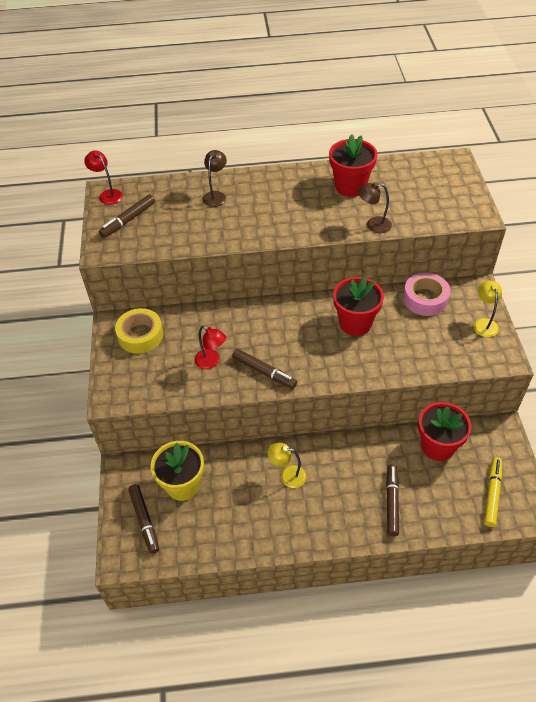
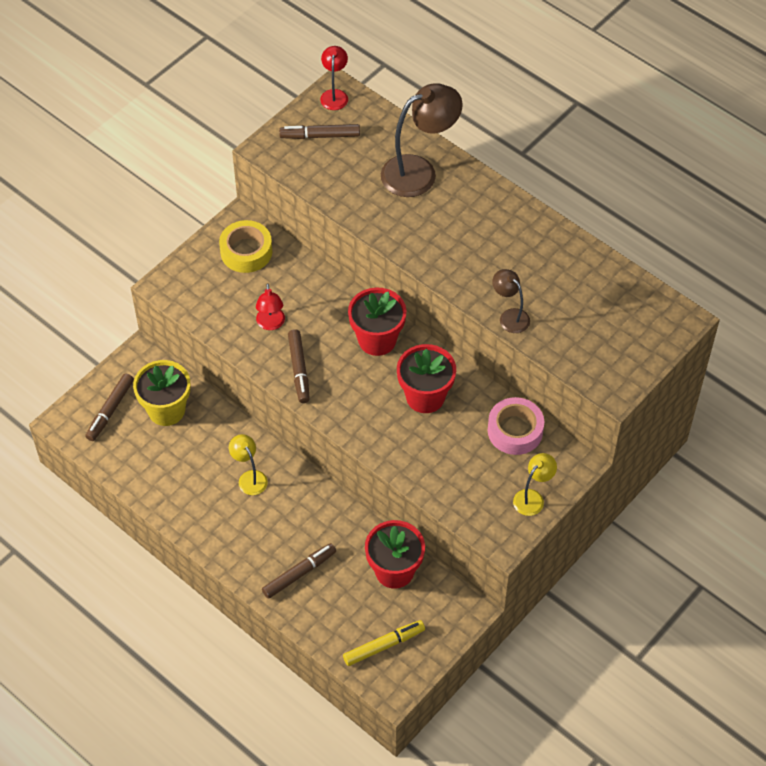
camera: 45 degrees right, 5 degrees up
(216, 195) = (419, 172): brown lamp -> brown lamp, size x1.91
(350, 186) = (545, 263): red flower pot -> red flower pot (377, 340)

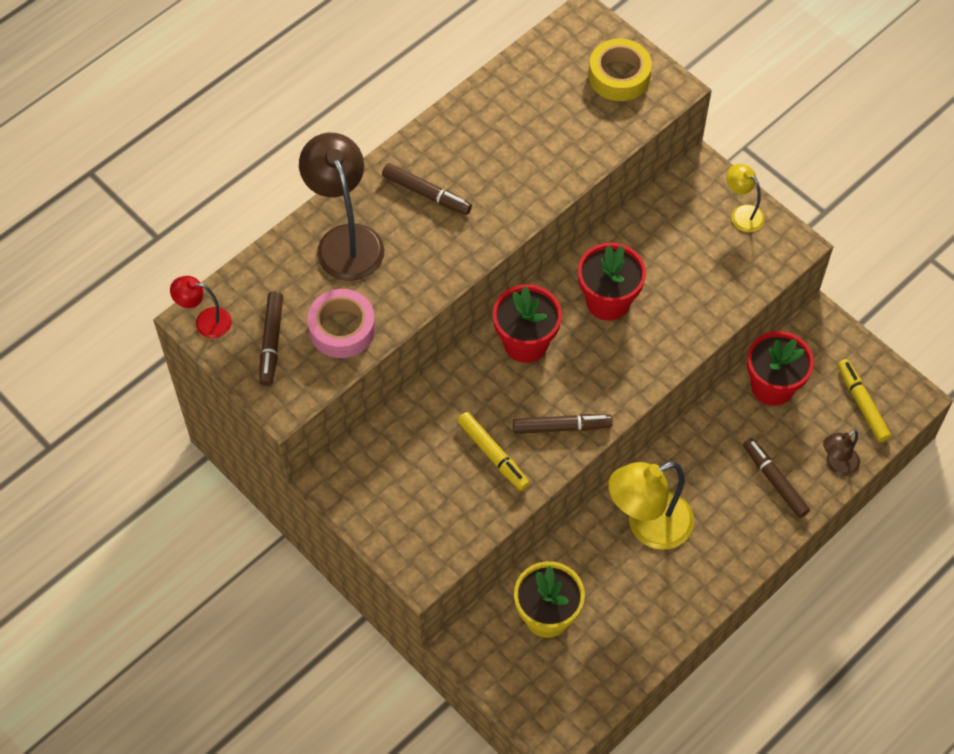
camera: 85 degrees left, 5 degrees up
(110, 410) = (542, 682): brown marker -> brown marker (426, 193)
(246, 251) = (379, 476): yellow tape -> yellow tape (619, 76)
(249, 477) = (648, 526): yellow lamp -> yellow lamp, size x1.91
(271, 324) = (492, 454): red lamp -> yellow marker
(510, 316) = (567, 171): brown lamp -> brown lamp (836, 465)
(515, 431) = (657, 221): pink tape -> pink tape (342, 329)

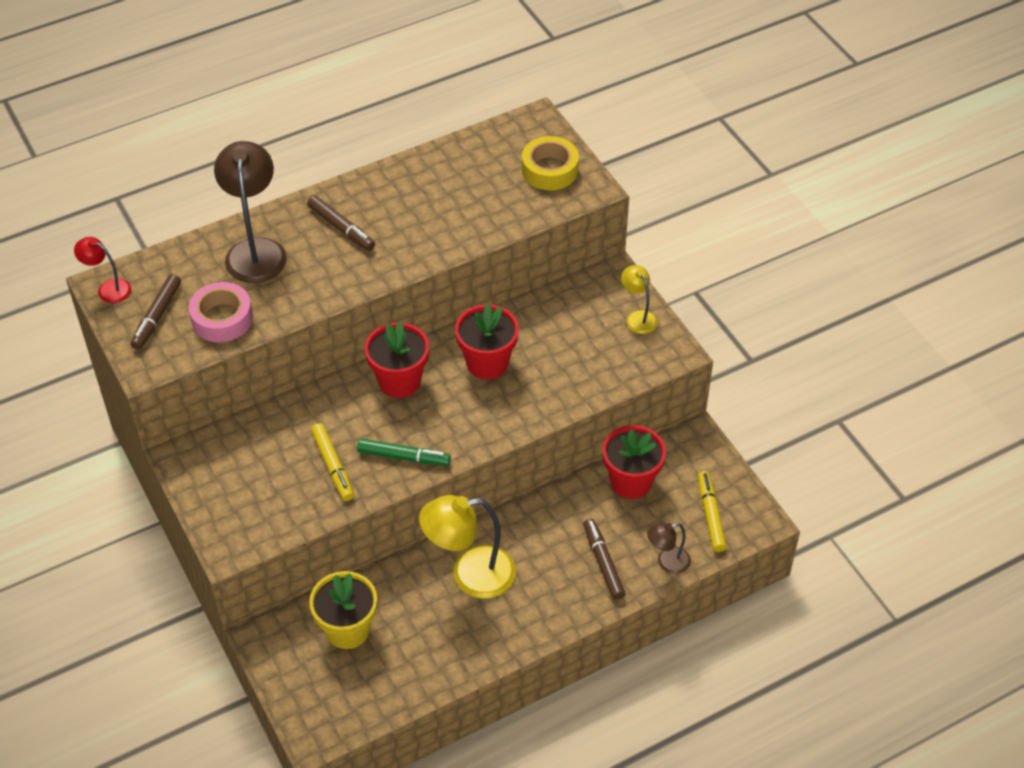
camera: 15 degrees right, 10 degrees down
(561, 427) = (403, 457): brown marker -> green marker

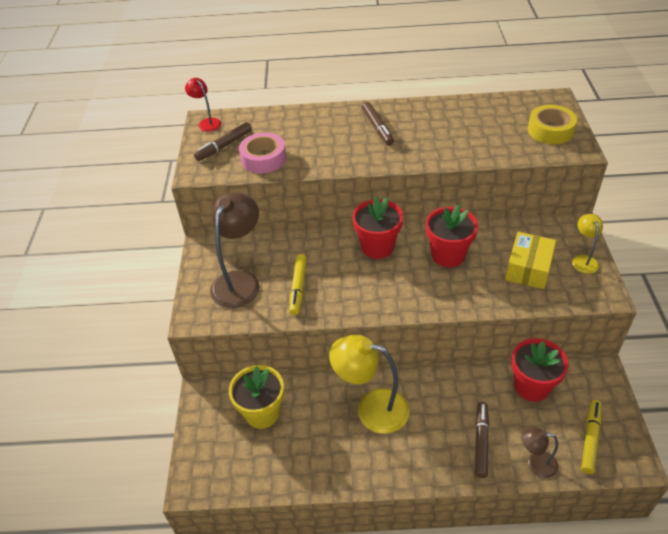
camera: 30 degrees right, 5 degrees down
(255, 250) = (312, 126): brown lamp -> brown lamp (240, 281)
(403, 457) = (351, 299): green marker -> none
(583, 349) = (528, 268): none -> yellow box

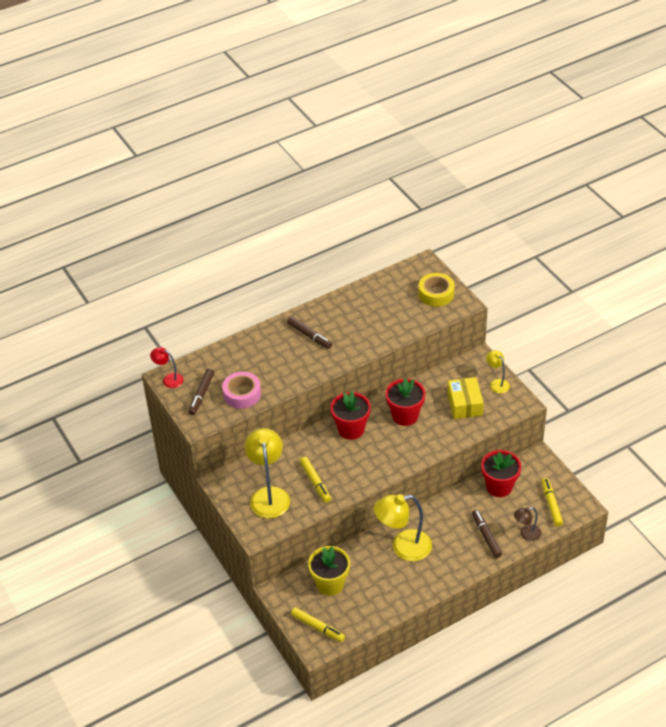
camera: 30 degrees left, 0 degrees up
(211, 459) = (317, 627): none -> yellow marker
(240, 281) = (269, 495): brown lamp -> yellow lamp

